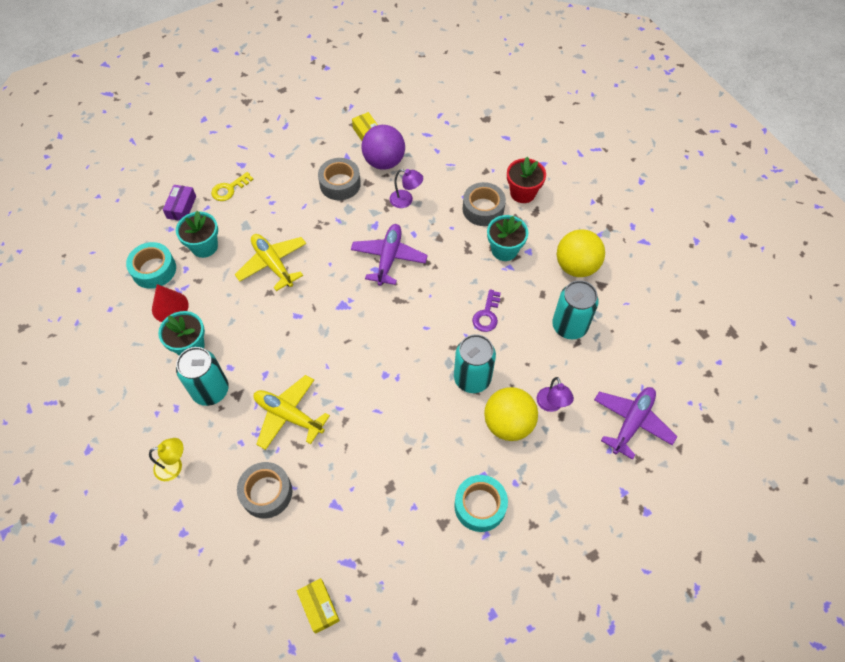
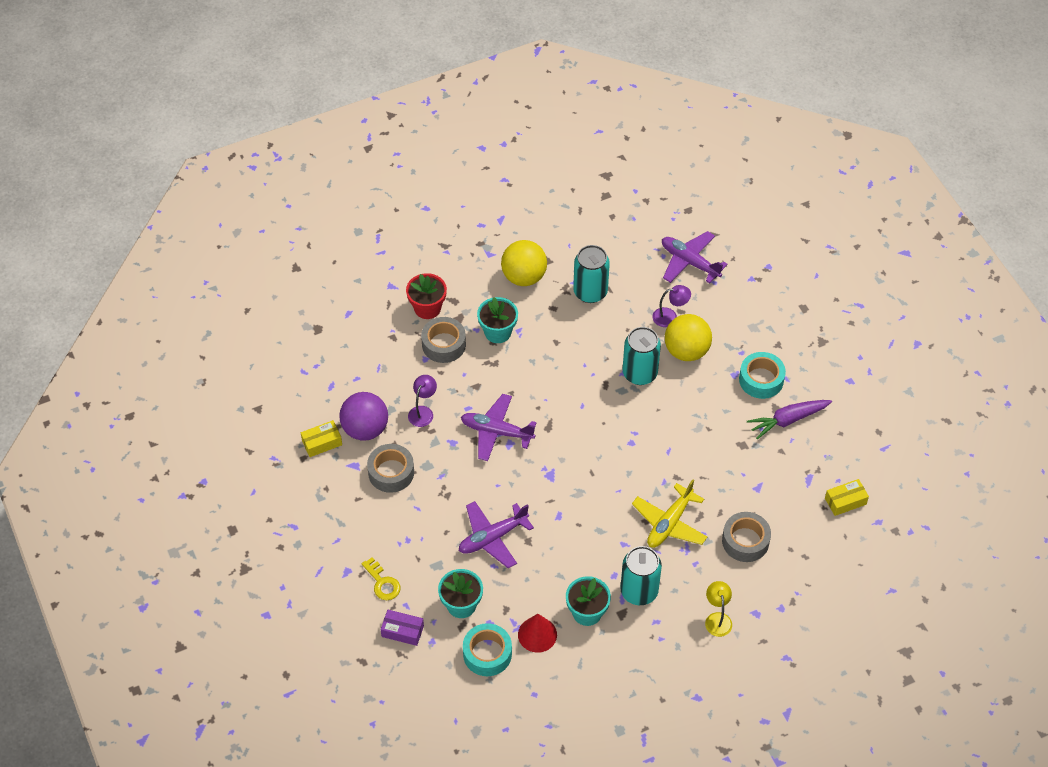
camera: 85 degrees left, 5 degrees down
(273, 264) = (492, 537): yellow plane -> purple plane
(427, 538) = (788, 420): none -> purple carrot
(487, 315) = (572, 355): purple key -> none

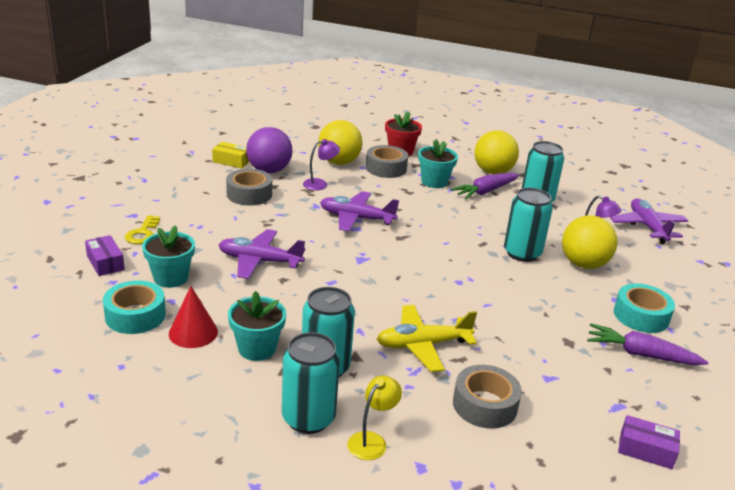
camera: 40 degrees right, 25 degrees down
(401, 368) = (339, 162): none -> yellow ball
(496, 432) = (356, 218): purple plane -> purple plane turned 45 degrees counterclockwise
(545, 312) = (485, 192): none -> purple carrot
(672, 634) = (308, 418): none -> turquoise can
(845, 501) = (646, 450): yellow box -> purple box

